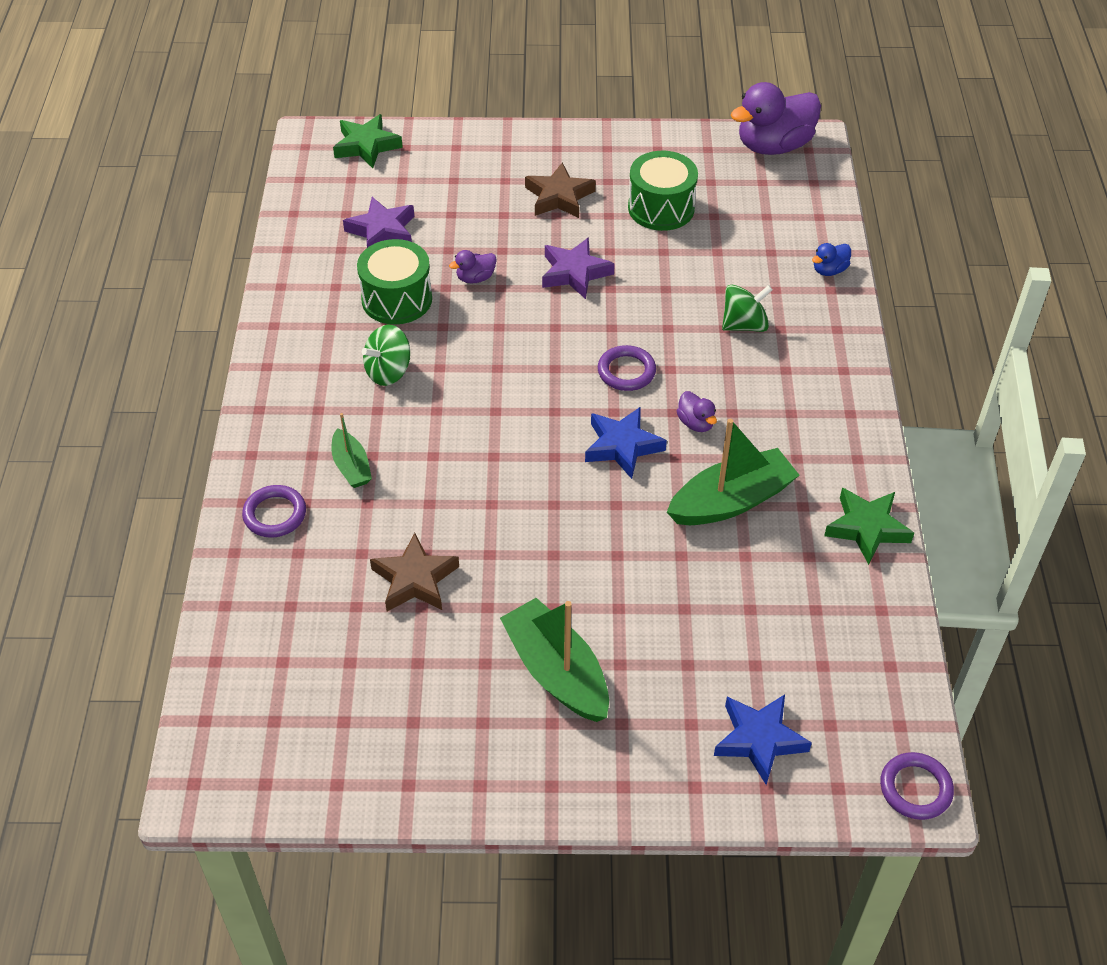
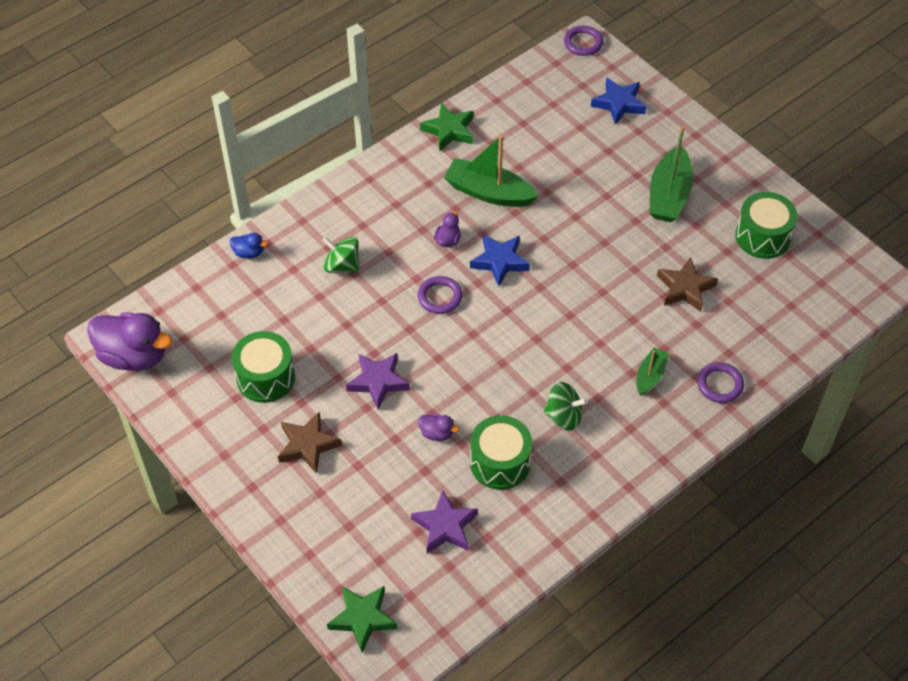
camera: 130 degrees left, 5 degrees up
(397, 717) = (762, 236): none -> green drum

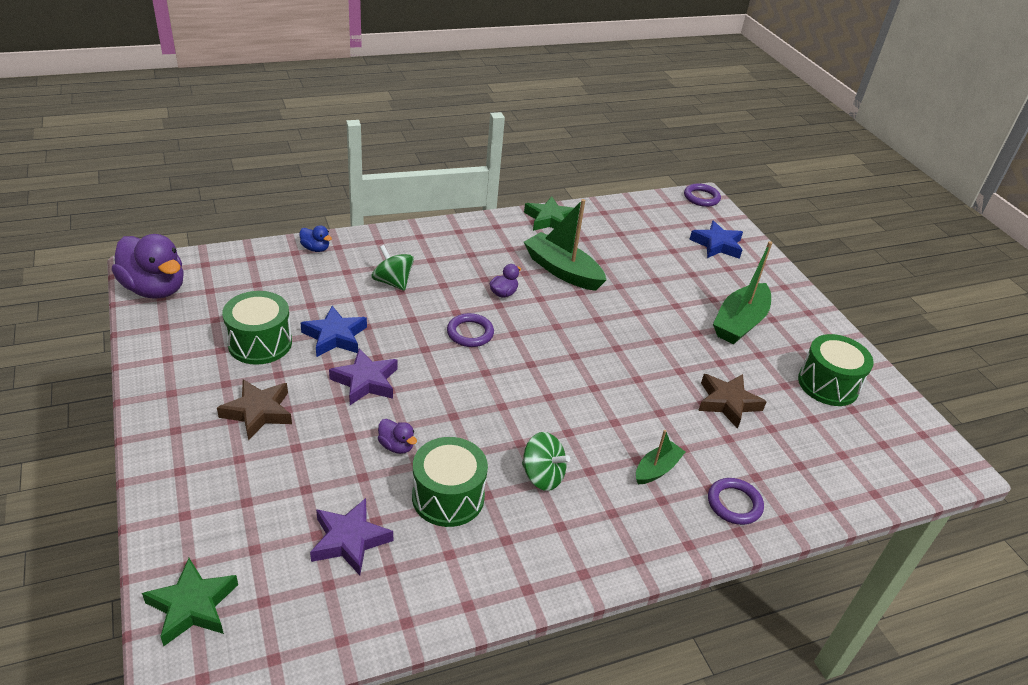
camera: 15 degrees right, 15 degrees down
(500, 261) = (545, 324): blue star -> blue star (335, 336)

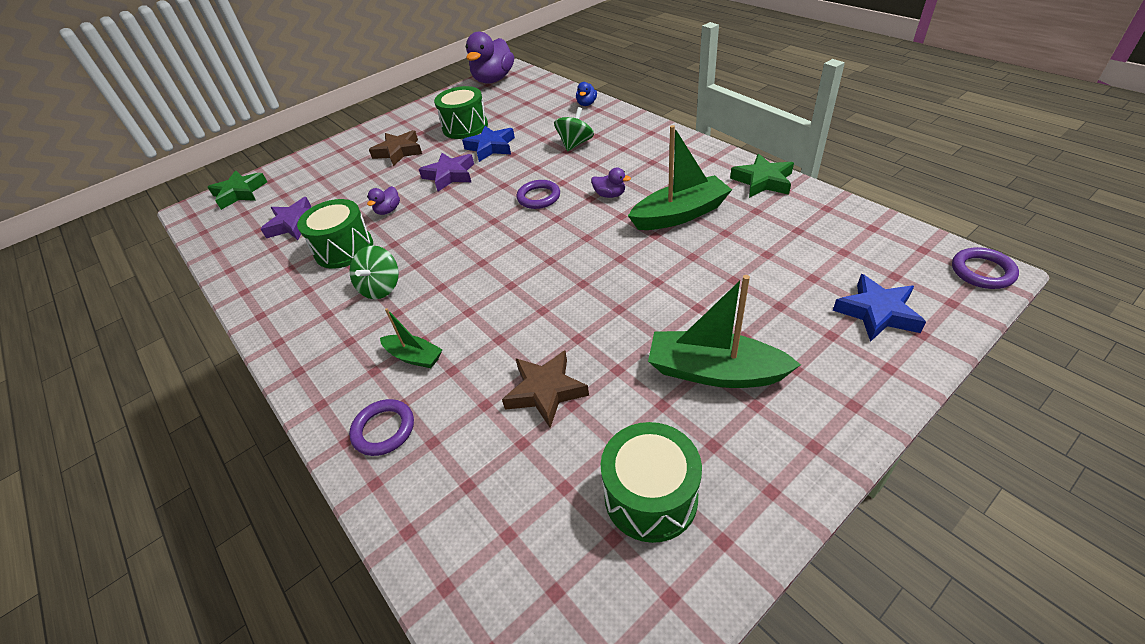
camera: 80 degrees right, 5 degrees up
(562, 271) = (680, 214): green boat -> green boat turned 45 degrees clockwise

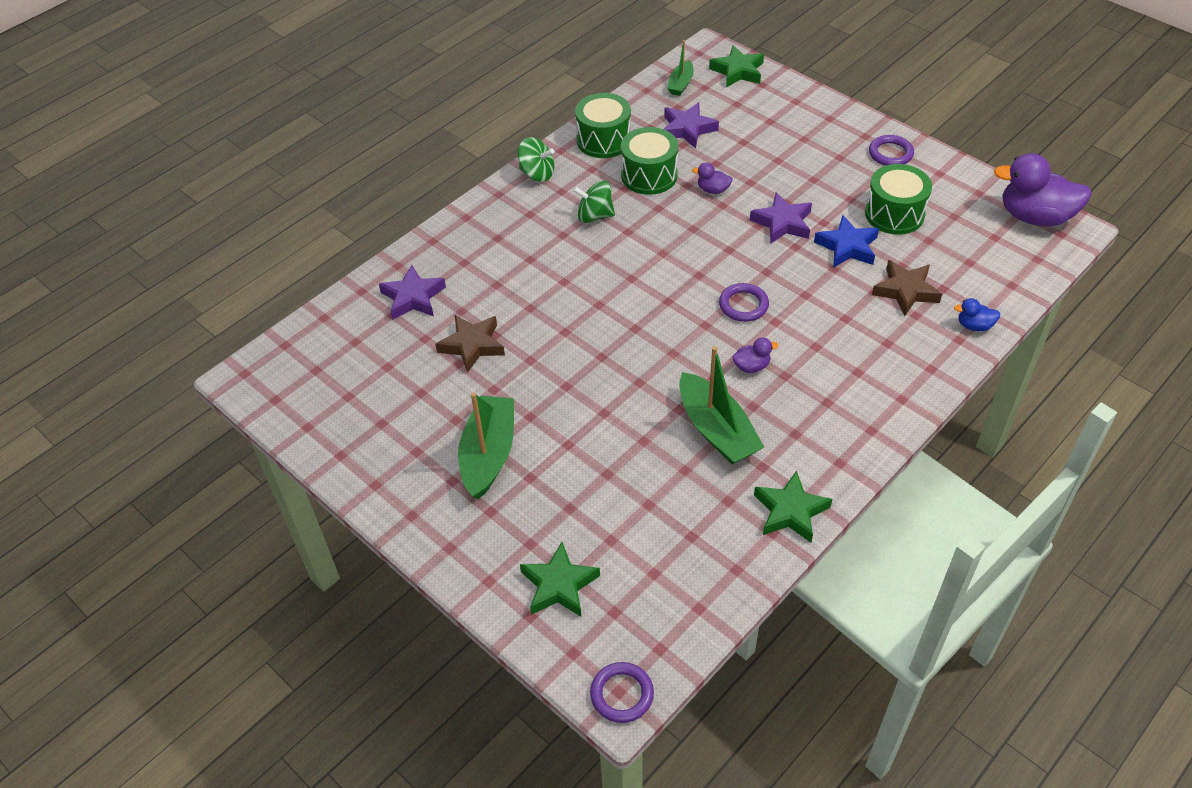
camera: 80 degrees right, 5 degrees up
(384, 430) = (441, 258): purple ring -> purple ring (890, 153)
(399, 152) = (829, 168): brown star -> brown star (905, 291)
(414, 357) = (511, 258): green boat -> green boat (680, 84)
(444, 460) = (413, 297): none -> purple star
(575, 144) = (863, 324): green spinning top -> green spinning top (537, 173)
(610, 195) = (751, 366): purple duck -> purple duck turned 120 degrees counterclockwise
(650, 496) = (376, 415): green drum -> green drum (603, 140)
(877, 312) = (559, 585): blue star -> green star

